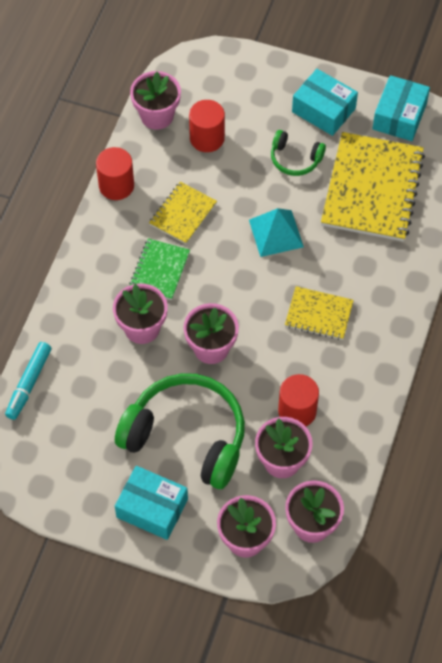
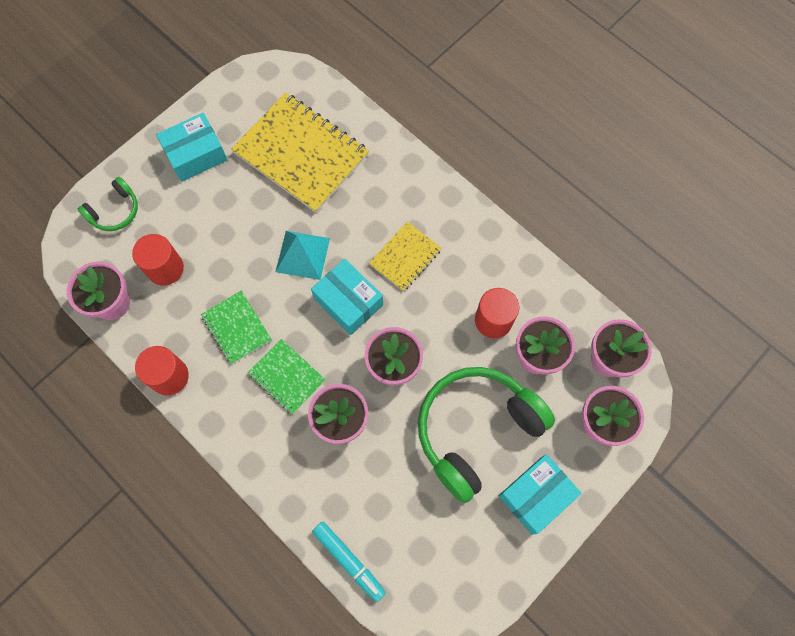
camera: 65 degrees left, 10 degrees up
(183, 214) = (236, 328): yellow notebook -> green notebook
(295, 159) = (233, 202): green headphones -> green headphones (115, 211)
(399, 116) = (239, 97): turquoise box -> turquoise box (348, 302)

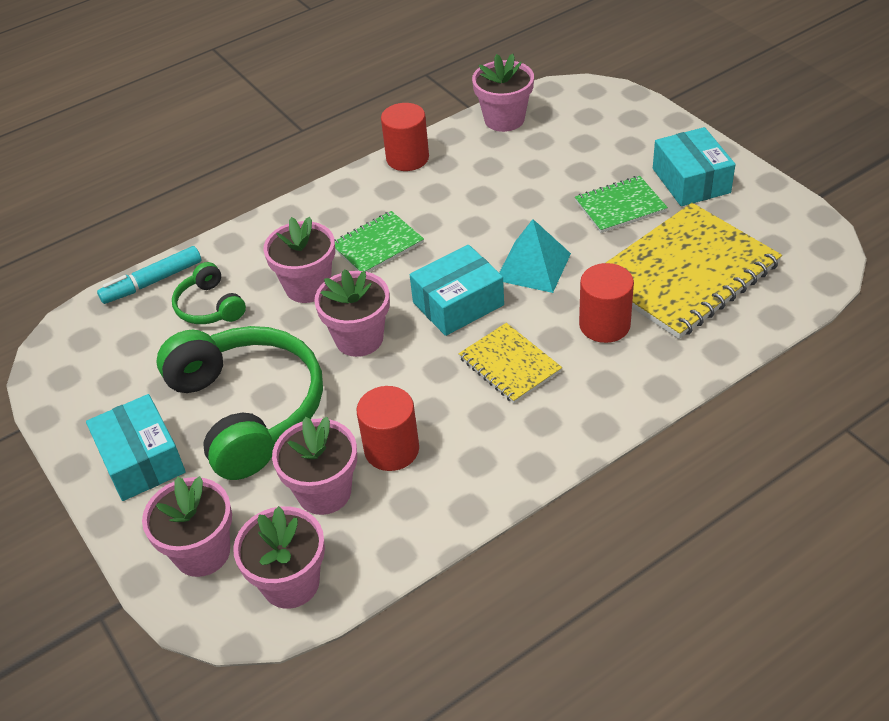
camera: 105 degrees right, 25 degrees down
(115, 211) = (618, 120): green headphones -> green headphones (209, 306)
(165, 268) = (538, 156): red cylinder -> red cylinder (604, 325)
(236, 328) = (450, 208): green notebook -> green notebook (620, 206)

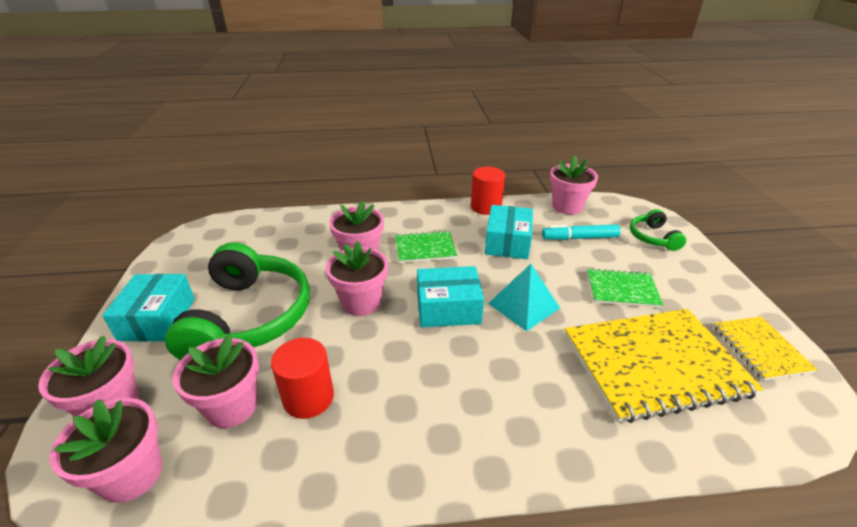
camera: 25 degrees right, 10 degrees down
(152, 282) = (280, 218): turquoise marker -> turquoise marker (579, 238)
(209, 306) = (294, 244): green headphones -> green headphones (653, 237)
(509, 365) = (452, 373): yellow notebook -> yellow notebook (760, 349)
(604, 325) = (554, 377): red cylinder -> none
(691, 181) = (695, 293): turquoise box -> turquoise box (507, 242)

